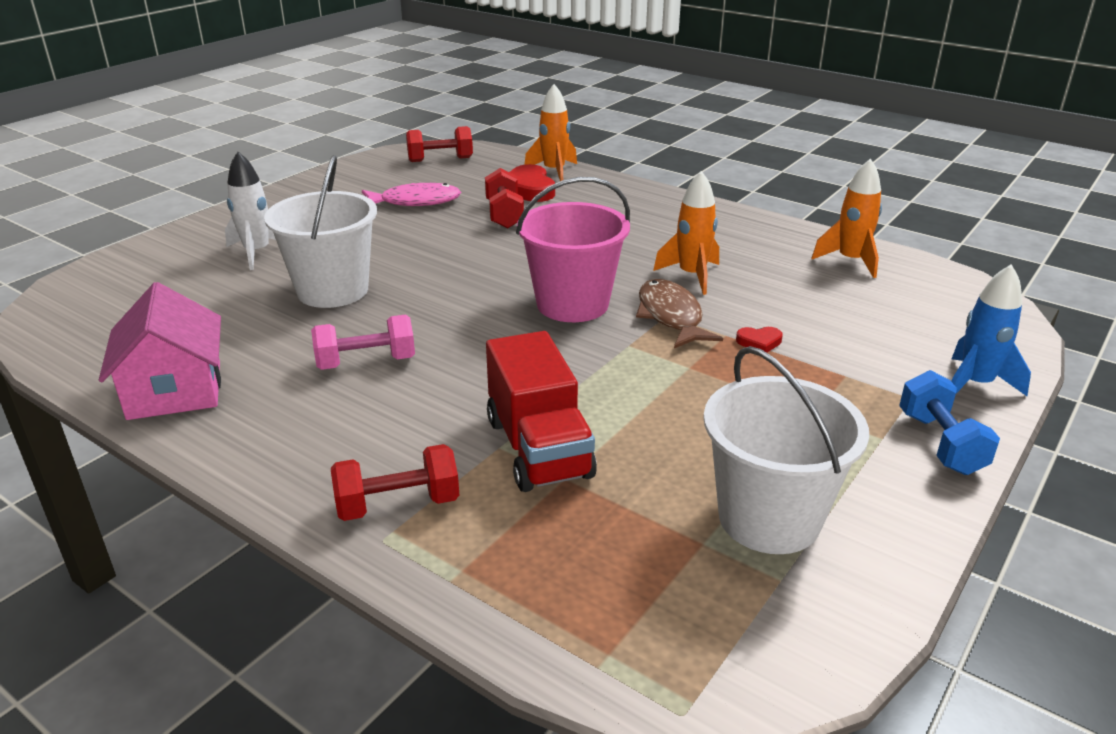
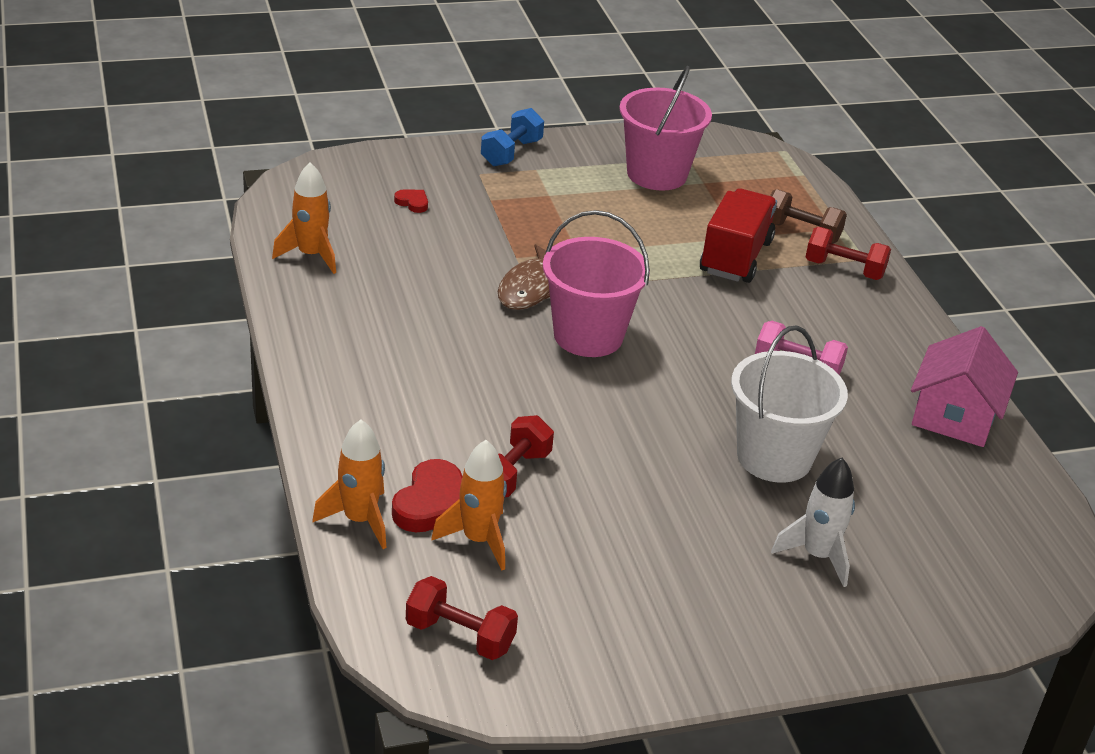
camera: 145 degrees left, 5 degrees up
(415, 202) = (582, 554): pink fish -> none
(498, 534) = (801, 232): none -> brown dumbbell
(692, 276) = (456, 310): orange rocket -> orange rocket (478, 540)
(759, 342) = (503, 241): red heart -> red heart (412, 203)
(769, 518) = (657, 174): white bucket -> pink bucket
(975, 384) = (427, 159): blue rocket -> none

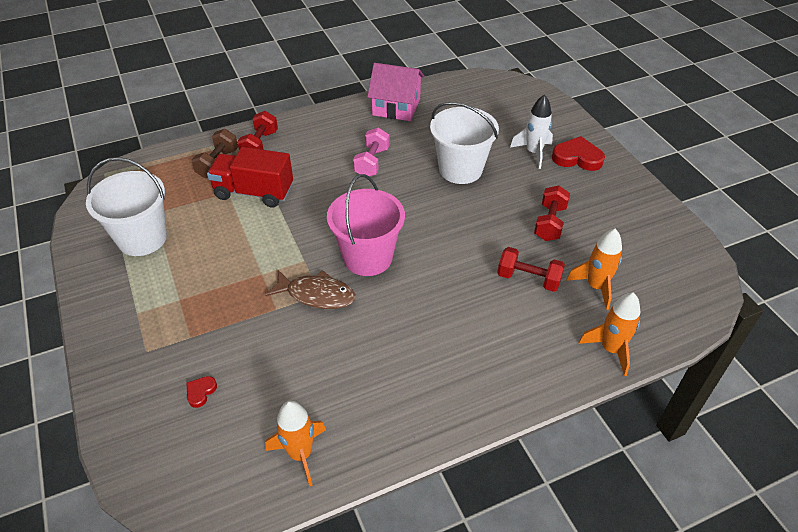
camera: 95 degrees left, 10 degrees up
(433, 503) = (575, 314): red heart -> red heart (577, 158)
(460, 636) = (676, 284): red dumbbell -> red dumbbell (550, 223)
(511, 153) = (108, 333): blue dumbbell -> none
(657, 174) = (142, 238): pink bucket -> white bucket

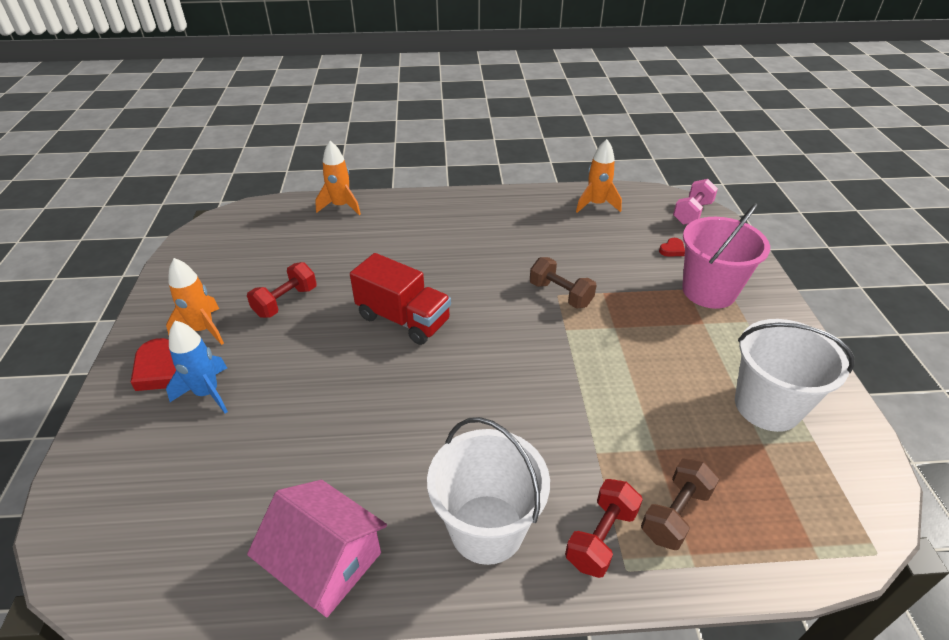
camera: 160 degrees left, 5 degrees down
(254, 192) = (617, 438): red truck -> red truck (403, 319)
(316, 295) = (560, 294): brown fish -> brown dumbbell
(368, 257) = (496, 315): pink bucket -> pink bucket (708, 291)
(372, 162) = (433, 442): pink dumbbell -> pink dumbbell (692, 213)
(460, 169) = (322, 394): white bucket -> white bucket (487, 528)
(528, 279) = (356, 261): red dumbbell -> none
(533, 153) = (207, 393): white rocket -> blue rocket
(595, 287) = (306, 242): orange rocket -> orange rocket (203, 329)

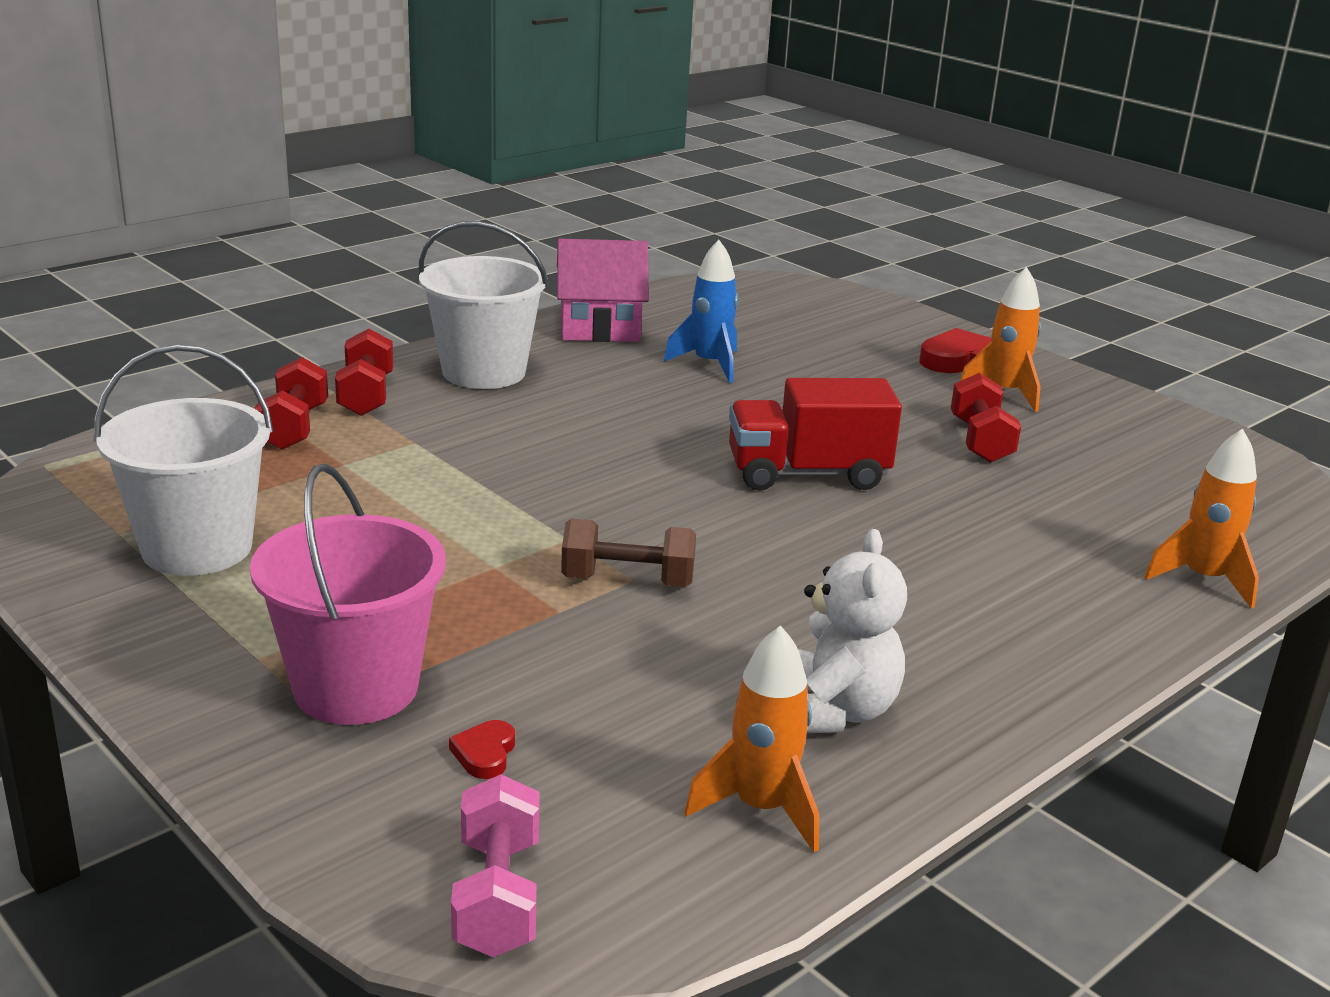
camera: 140 degrees right, 15 degrees down
(207, 393) = (886, 361): blue rocket -> blue rocket (710, 364)
(541, 218) = (833, 711): none -> white teddy bear
(675, 514) = (294, 428): brown dumbbell -> red dumbbell

